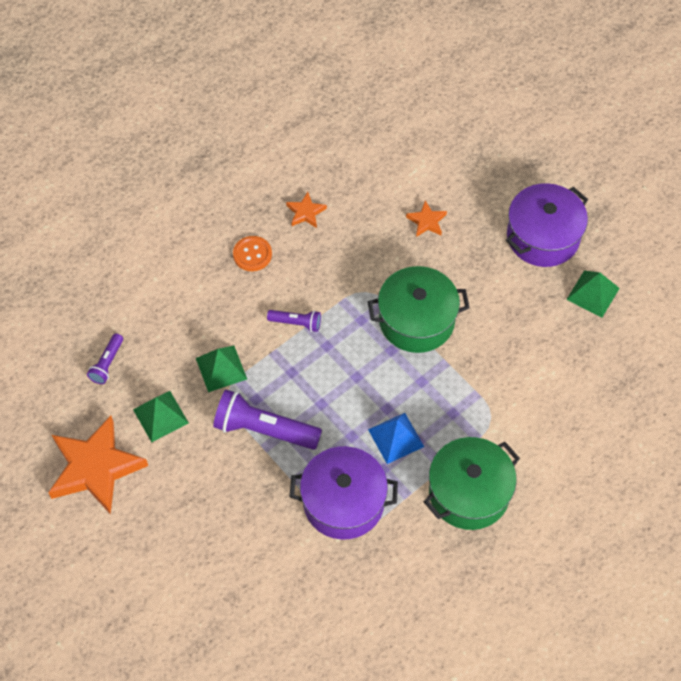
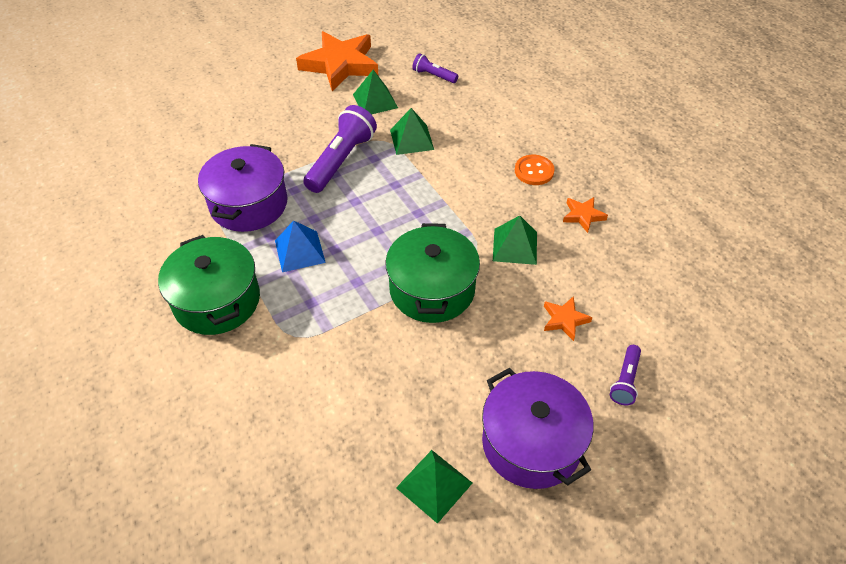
camera: 100 degrees right, 10 degrees down
(296, 323) = (449, 194): purple flashlight -> purple flashlight (625, 380)
(353, 262) = (515, 246): none -> green pyramid

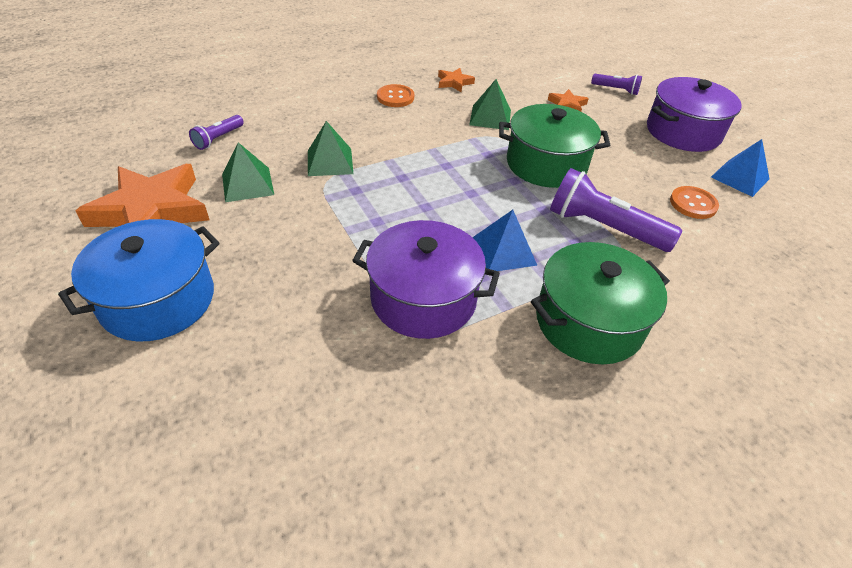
camera: 90 degrees left, 5 degrees down
(256, 87) = (158, 300): none -> blue pot
(341, 160) = (354, 215): purple flashlight -> purple flashlight (604, 228)
(376, 416) = (693, 204): none -> orange button
(434, 485) = (740, 178): green pyramid -> blue pyramid

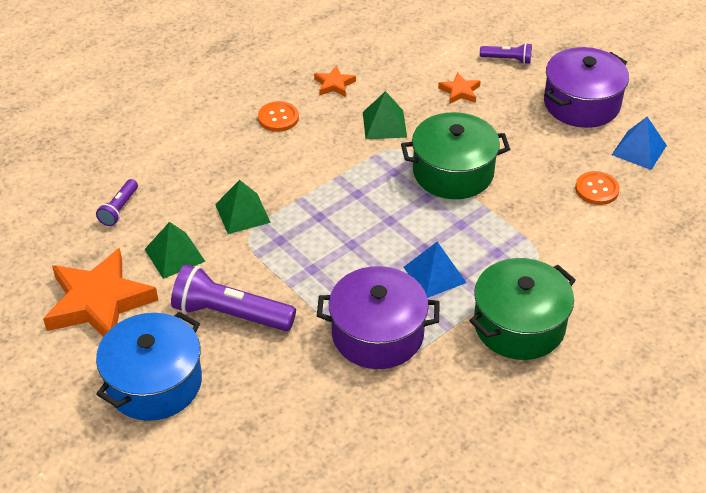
camera: 10 degrees left, 0 degrees up
(604, 228) = (518, 232): purple flashlight -> purple flashlight (230, 314)

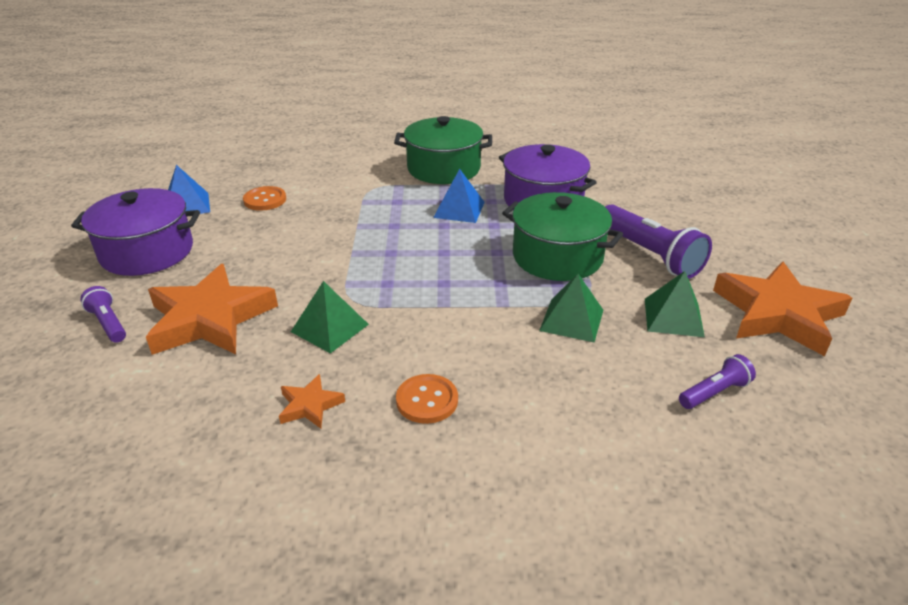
camera: 140 degrees left, 10 degrees down
(154, 383) = (746, 243): blue pot -> none
(453, 172) = (340, 258): green pot -> green pot (557, 257)
(460, 91) = (210, 318): orange star -> orange star, size x2.23

